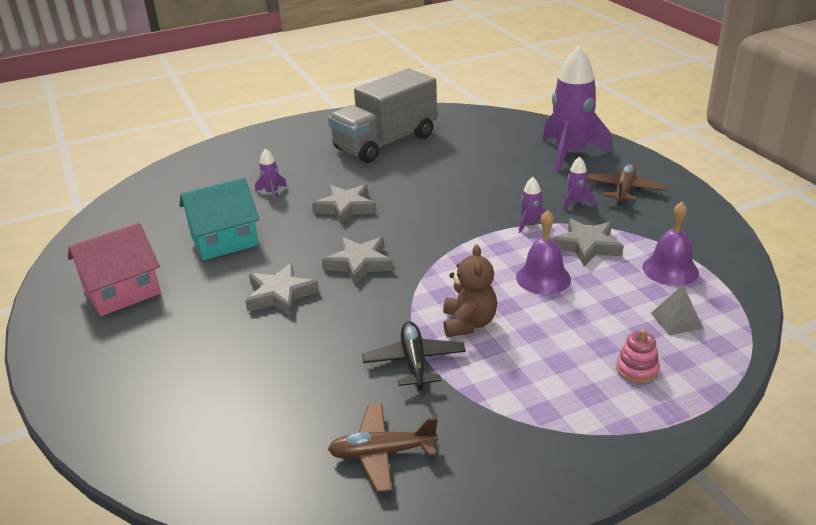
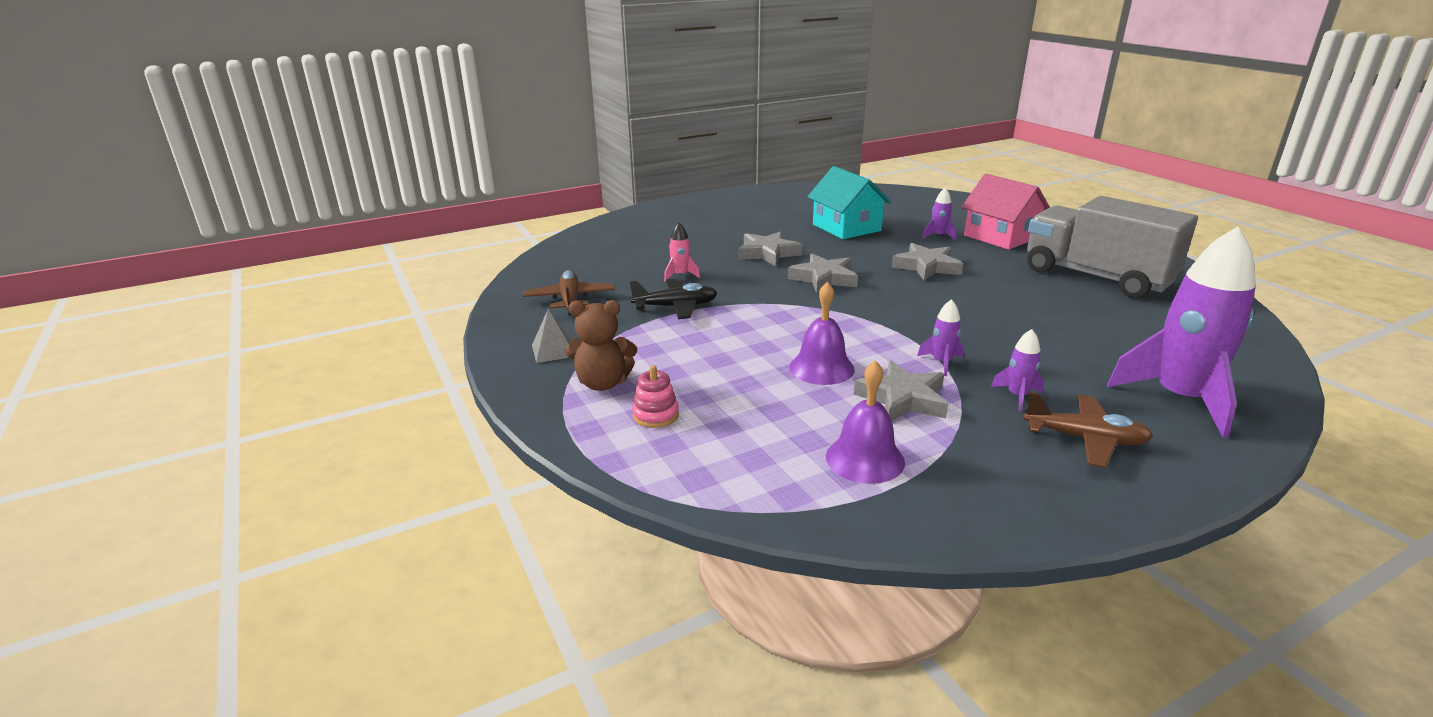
camera: 85 degrees right, 5 degrees down
(122, 291) = (765, 207): pink house -> pink house (1000, 237)
(327, 360) = (680, 275): none -> pink rocket
(468, 323) = (732, 328): brown teddy bear -> brown teddy bear (603, 383)
(676, 320) = (746, 451): grey pyramid -> grey pyramid (553, 350)

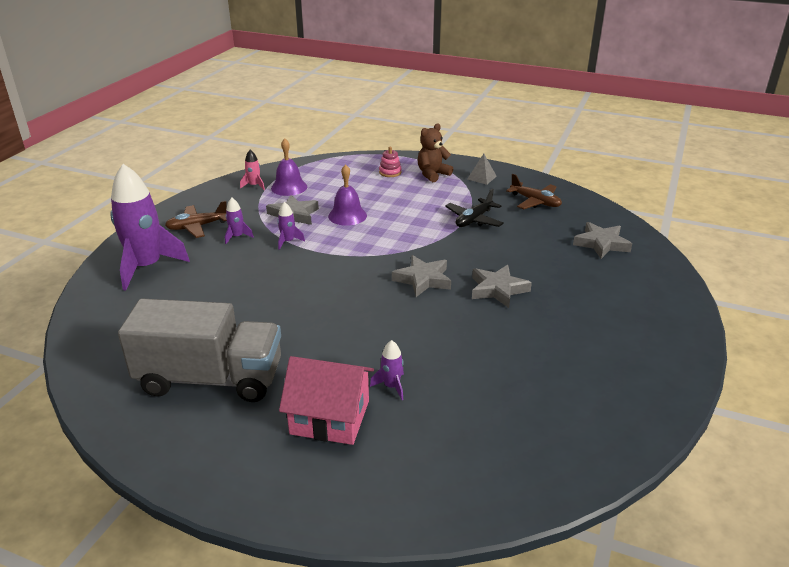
camera: 140 degrees right, 5 degrees up
(680, 275) = (515, 242): pink rocket -> pink rocket (254, 186)
(846, 227) = (488, 359): turquoise house -> none
(927, 267) = (362, 328): grey star -> grey star (601, 244)

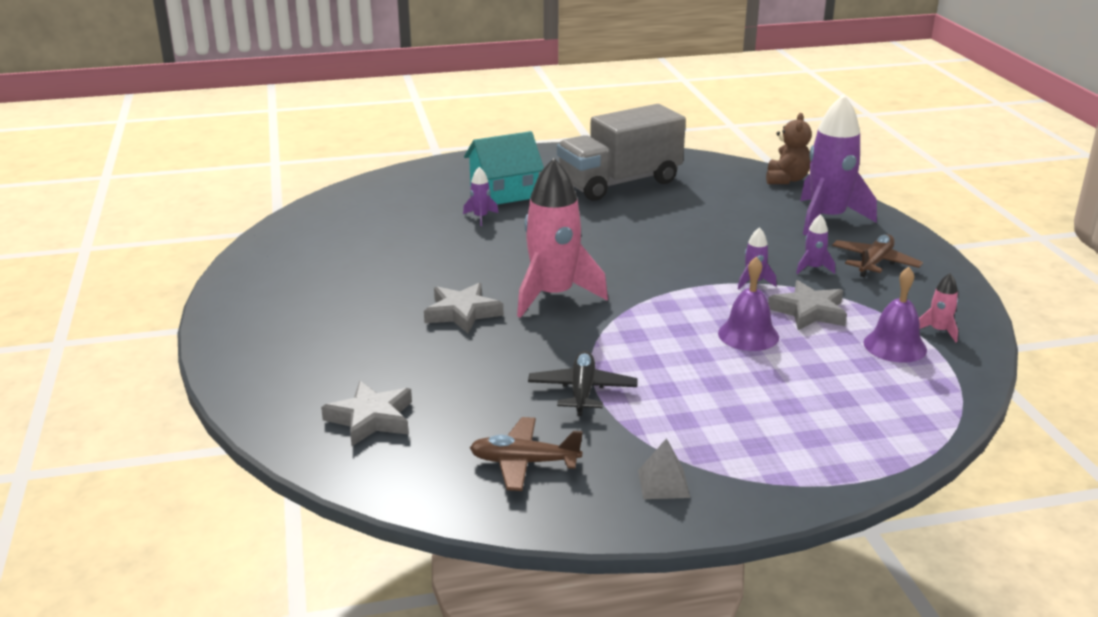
camera: 145 degrees right, 5 degrees down
(330, 417) = (504, 192): pink house -> turquoise house
(390, 172) = (817, 431): pink stacking toy -> none
(423, 279) = (553, 295): grey star -> pink rocket
(432, 174) = (749, 456): brown teddy bear -> brown teddy bear (786, 179)

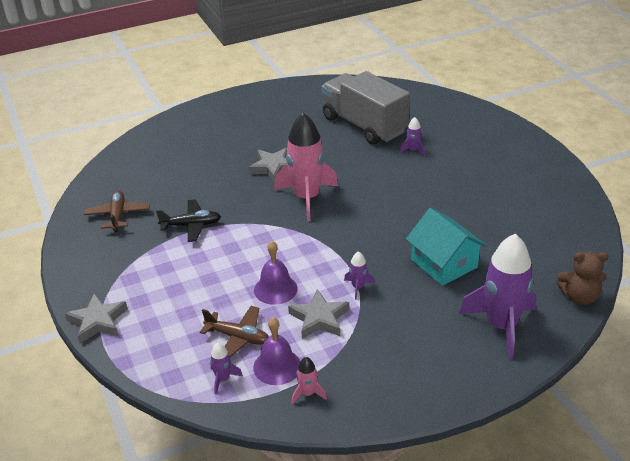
camera: 80 degrees right, 10 degrees up
(371, 419) = (154, 160): grey star -> grey star (98, 322)
(504, 192) = (461, 152): turquoise house -> turquoise house (444, 263)
(619, 183) = (512, 203): grey truck -> grey truck (364, 125)
(663, 483) = (100, 266): grey pyramid -> none
(813, 268) = (395, 319): purple rocket -> purple rocket (223, 379)
(875, 263) = (421, 357): brown plane -> brown plane (238, 337)

